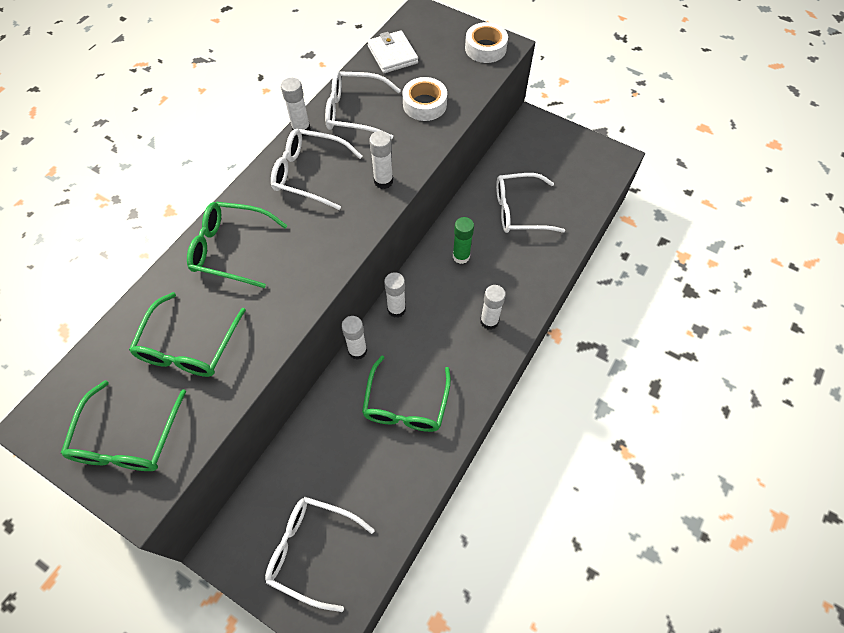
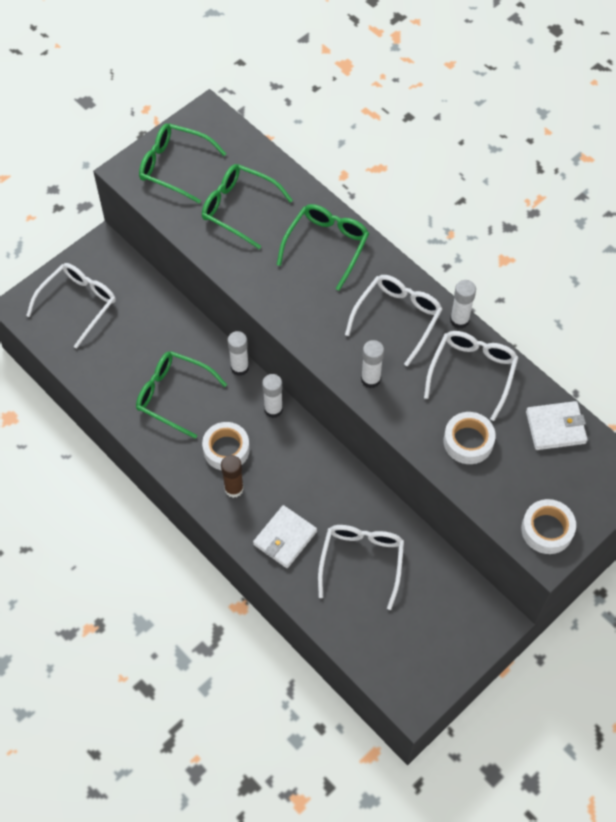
camera: 105 degrees right, 0 degrees up
(451, 338) = (226, 449): none -> white tape
(461, 256) = (318, 484): green glue stick -> none
(489, 321) = (234, 489): white glue stick -> brown glue stick
(521, 269) = (285, 538): none -> white wallet

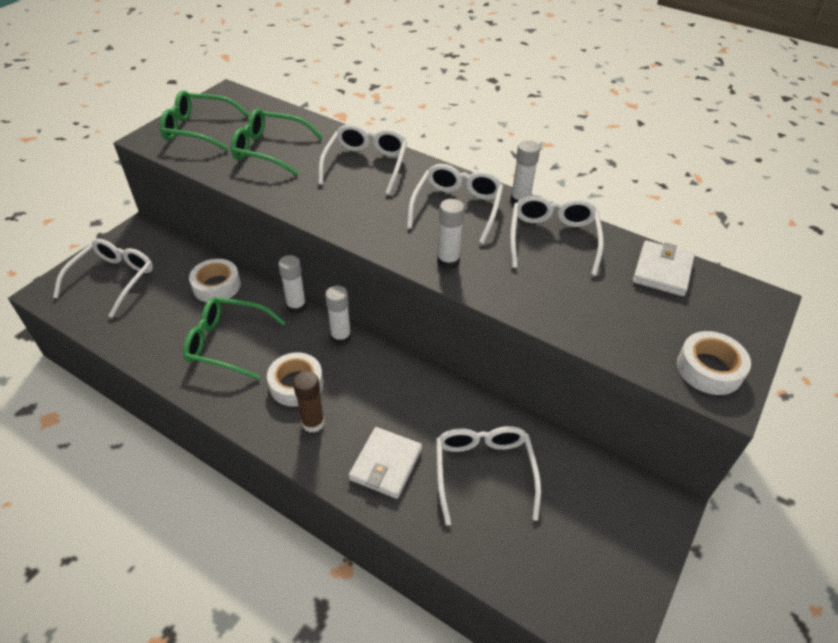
camera: 15 degrees left, 15 degrees down
(326, 246) = (366, 165): green glasses -> white glasses
(468, 441) = (577, 299): white tape -> white tape (216, 286)
(555, 427) = (662, 271): white wallet -> white wallet turned 45 degrees counterclockwise

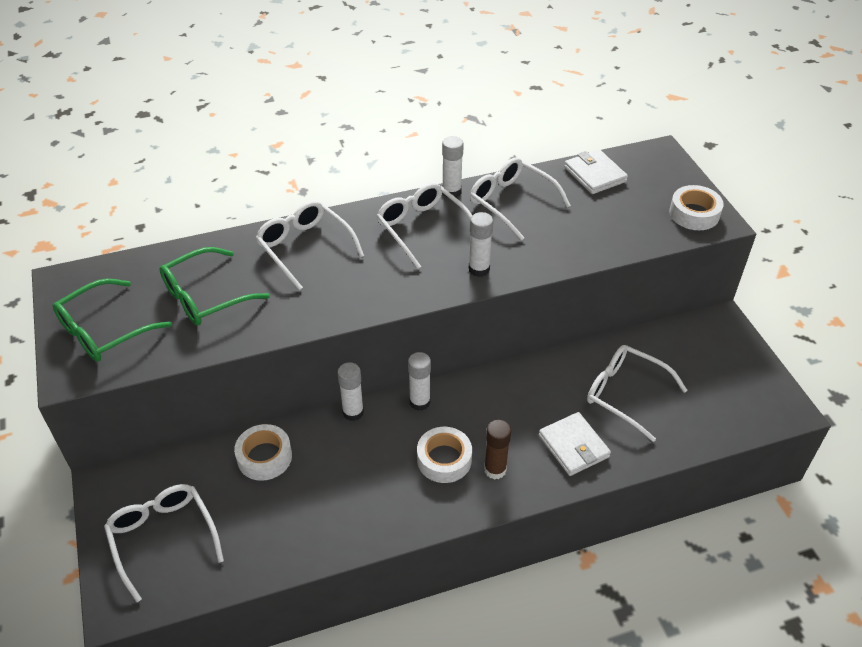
camera: 50 degrees left, 0 degrees up
(228, 343) = (350, 484): green glasses -> none

